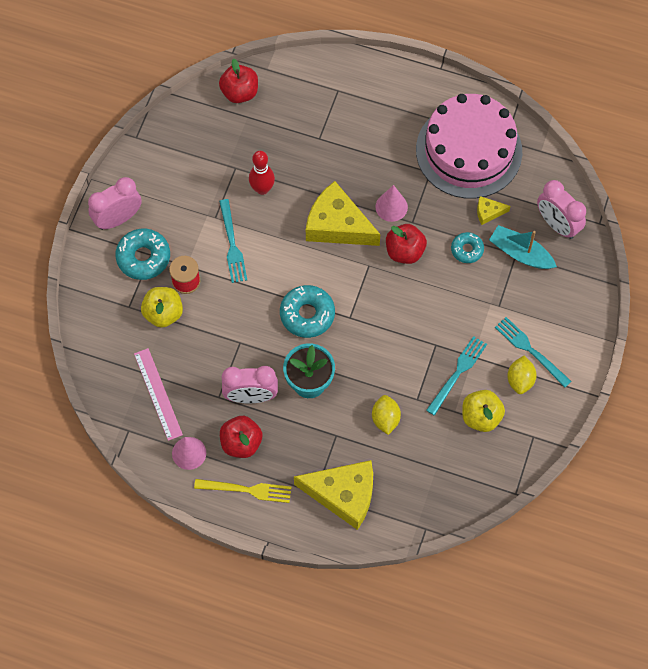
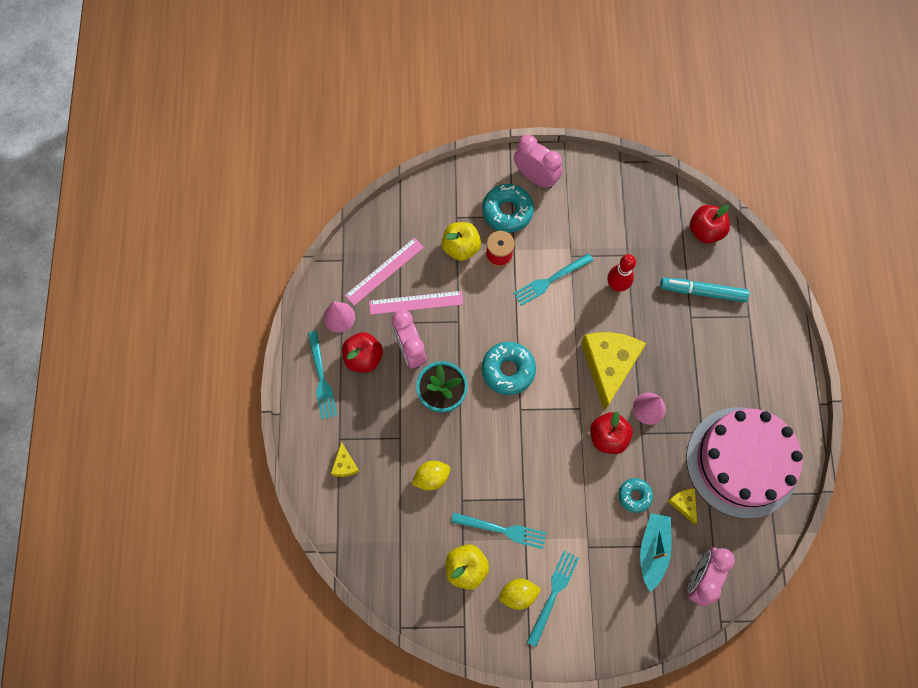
camera: 70 degrees right, 5 degrees up
(204, 375) = (416, 302): none -> pink ruler
(248, 490) = (322, 379): yellow fork -> turquoise fork
(298, 118) = (702, 292): none -> turquoise marker
(343, 495) = (345, 464): yellow cheese -> yellow cheese, size x0.44

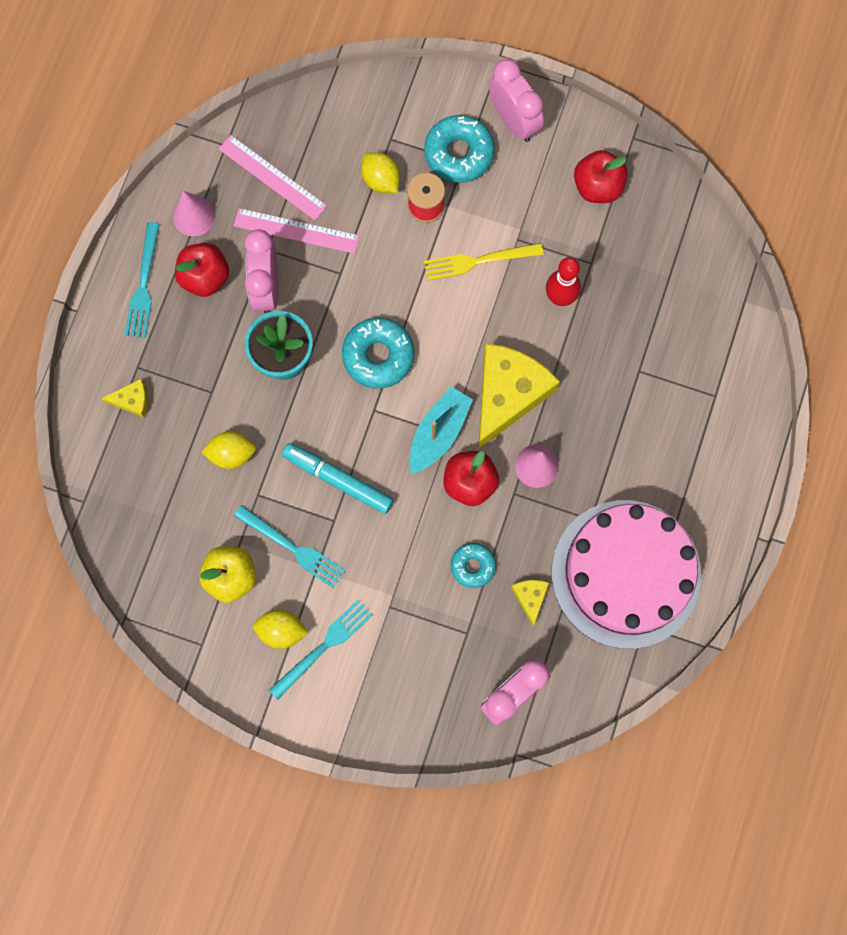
camera: 20 degrees right, 5 degrees up
(345, 464) = (132, 400): yellow cheese -> yellow cheese turned 105 degrees counterclockwise
(384, 271) = (272, 177): pink ruler -> pink ruler turned 60 degrees clockwise
(461, 247) = (381, 180): yellow apple -> yellow lemon
(550, 280) = (477, 261): turquoise fork -> yellow fork
(653, 550) = (468, 639): turquoise boat -> turquoise boat (438, 433)
(702, 292) = (668, 343): turquoise marker -> turquoise marker (338, 480)
(705, 231) = (706, 266): red apple -> red apple (597, 187)

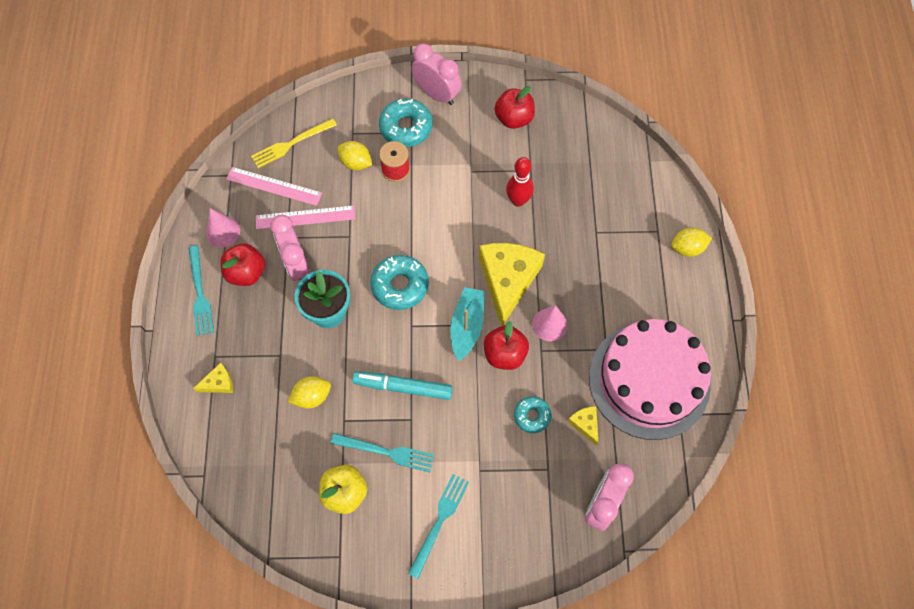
camera: 20 degrees left, 10 degrees down
(281, 631) = (401, 521): yellow lemon -> yellow lemon (687, 248)
(477, 261) = (448, 195): yellow fork -> yellow fork (290, 144)

